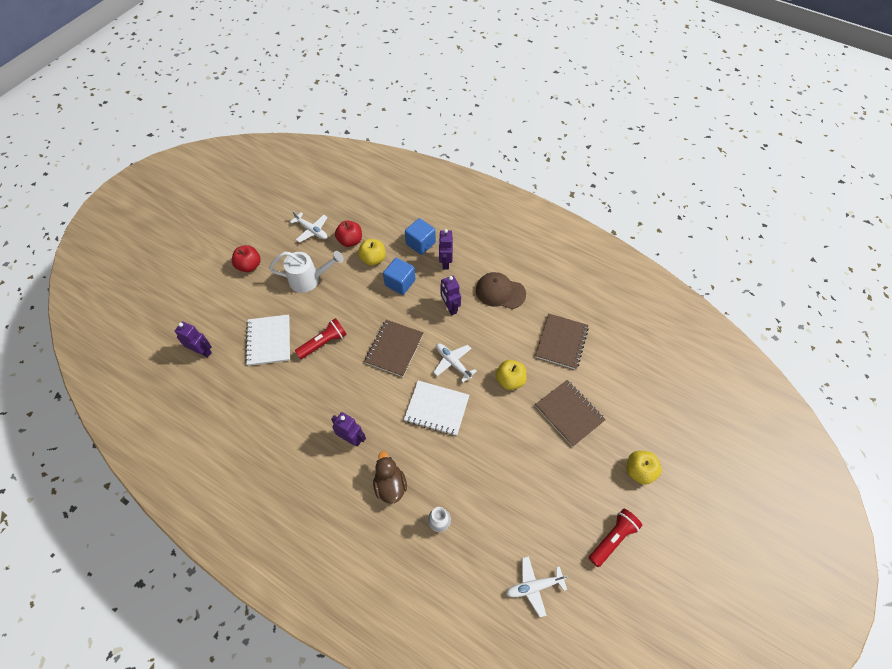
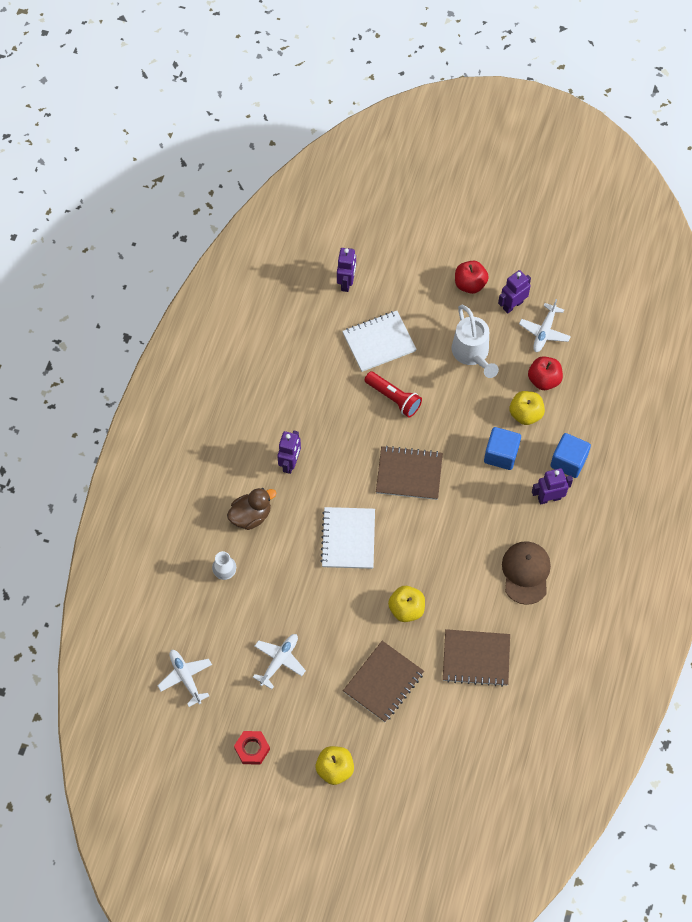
camera: 75 degrees right, 5 degrees up
(450, 307) = (484, 520): purple robot -> purple robot (512, 305)
(453, 363) = (410, 542): white plane -> white plane (279, 661)
(612, 539) = (252, 749): red flashlight -> red nut

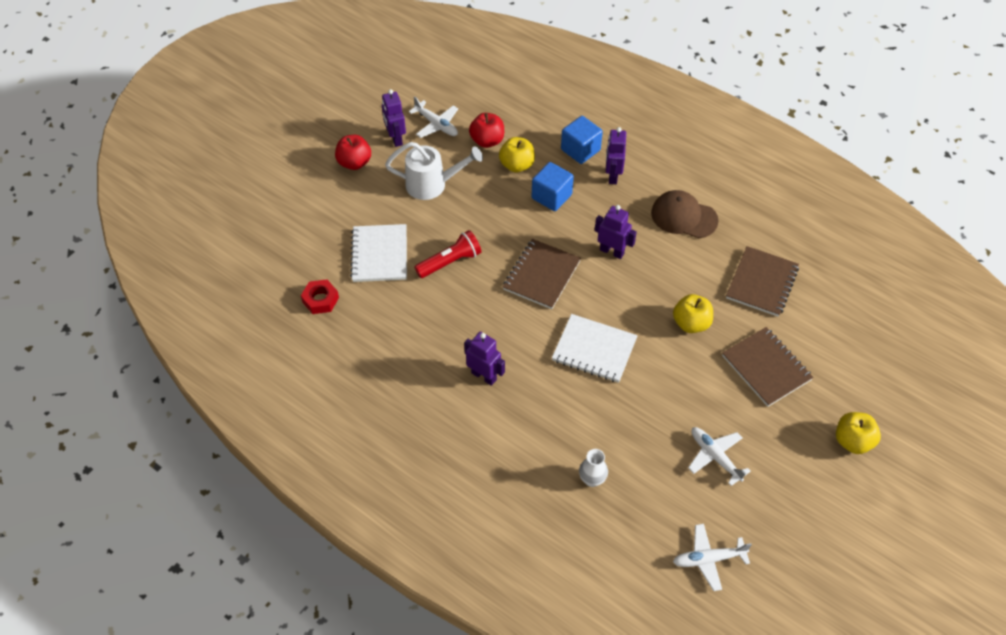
camera: 70 degrees left, 10 degrees down
(251, 516) = (532, 433): brown duck -> none
(252, 749) = (812, 515): red nut -> red nut (320, 300)
(346, 282) = (294, 261): purple robot -> purple robot (612, 251)

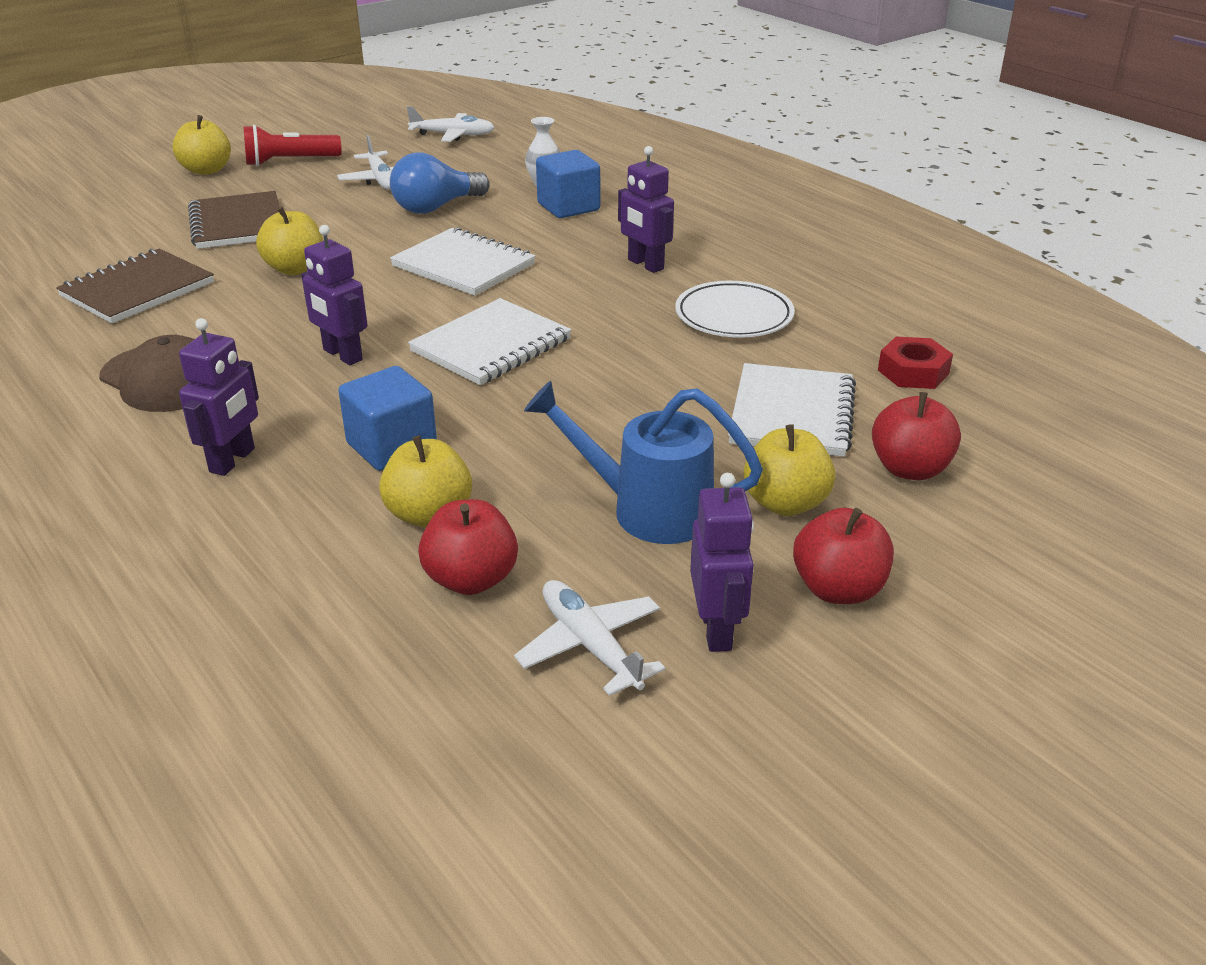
camera: 165 degrees left, 20 degrees down
(325, 229) = (910, 469): none -> red apple
(377, 199) = (785, 503): none -> yellow apple
(420, 331) = (734, 316): none -> white plate
(432, 184) = (648, 510): white watering can -> blue watering can
(450, 262) = (652, 384): red flashlight -> red flashlight (290, 161)
(541, 275) = (491, 345): brown notebook -> white notebook
(580, 150) = (258, 519): blue cube -> blue cube (568, 207)
(651, 422) = (436, 207): none -> blue light bulb

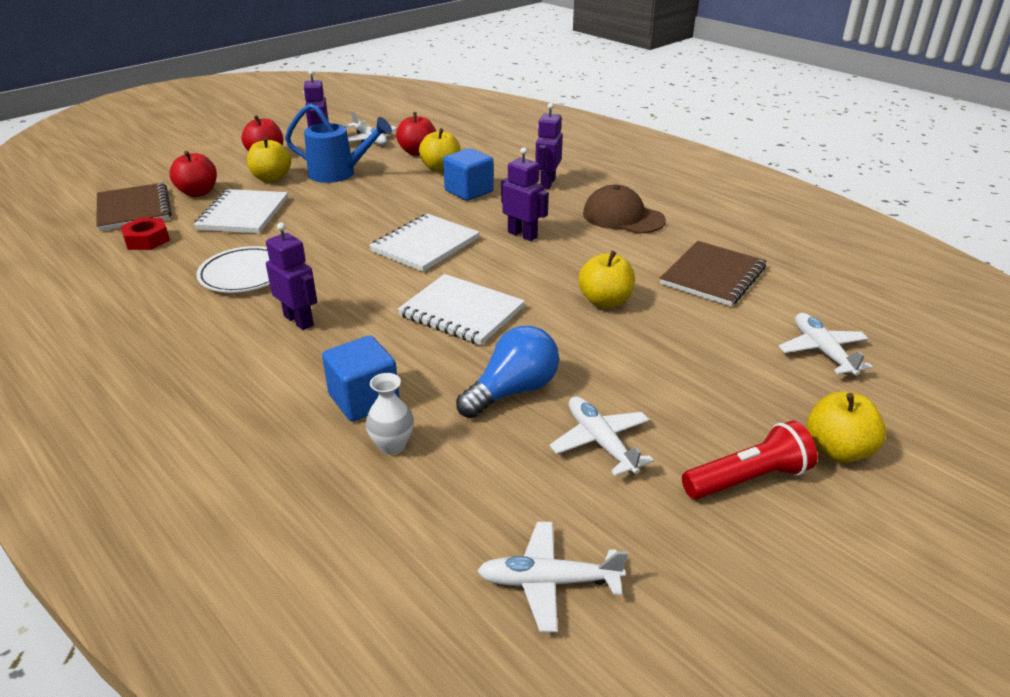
camera: 175 degrees right, 0 degrees up
(122, 221) = (822, 351): none -> white plane
(238, 224) = (704, 354): brown notebook -> brown notebook (134, 209)

